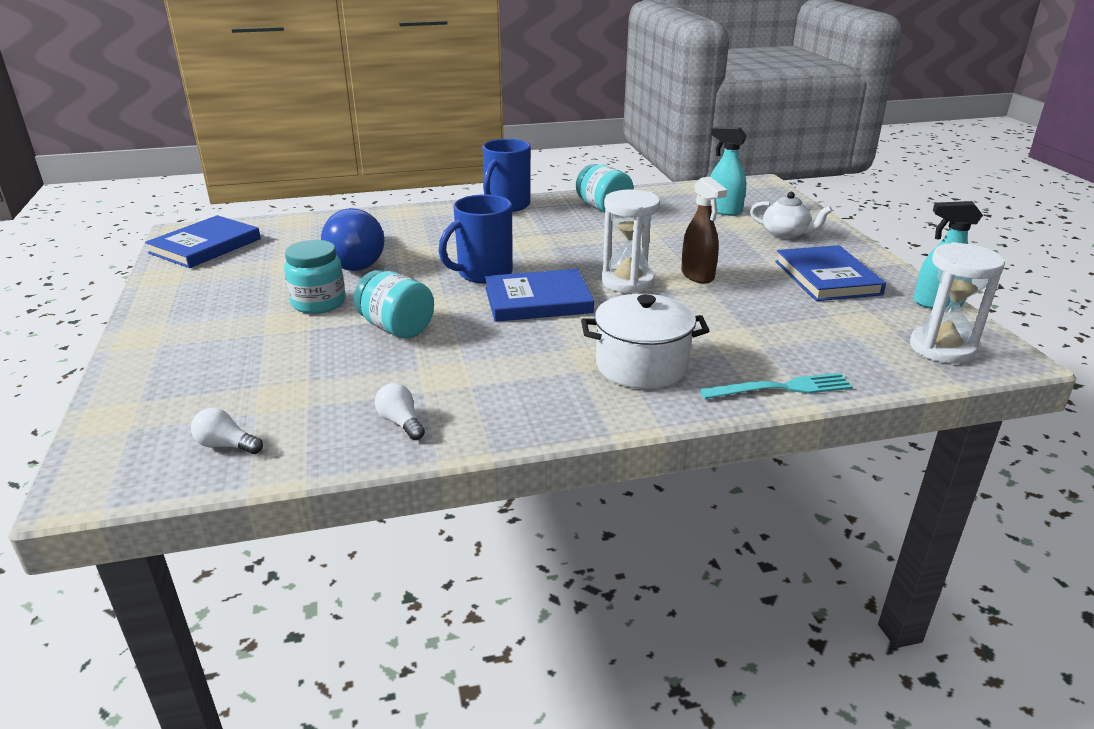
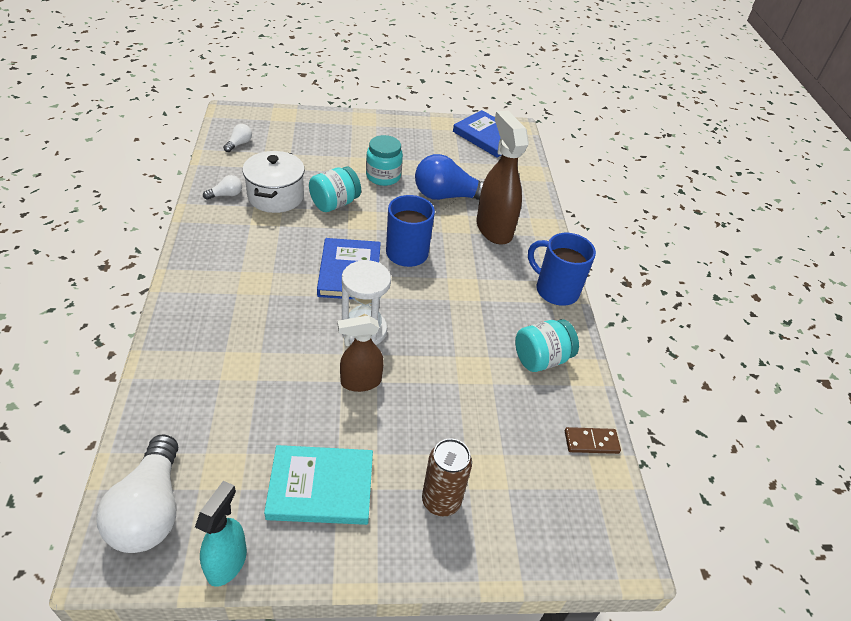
camera: 95 degrees right, 15 degrees up
(417, 233) = (494, 229): none -> brown spray bottle
(641, 366) = (230, 302): white pot -> white pot (276, 196)
(678, 192) = (591, 442): none -> brown domino
(723, 211) = (522, 466): turquoise spray bottle -> none
(782, 388) = (161, 366): turquoise fork -> none
(786, 234) = (441, 501): white teapot -> brown can
(827, 278) = (321, 487): blue book -> turquoise book
(941, 348) = (150, 510): white hourglass -> white light bulb

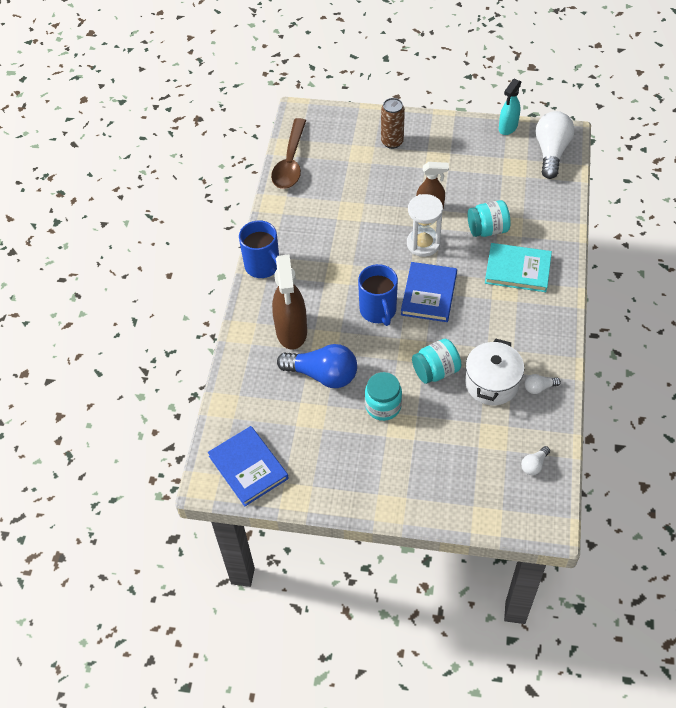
camera: 160 degrees left, 10 degrees up
(321, 487) = (459, 154): turquoise book -> turquoise book (517, 269)
(541, 359) = (299, 214): turquoise jar -> turquoise jar (487, 230)
(591, 442) = (290, 162): brown domino -> brown spoon

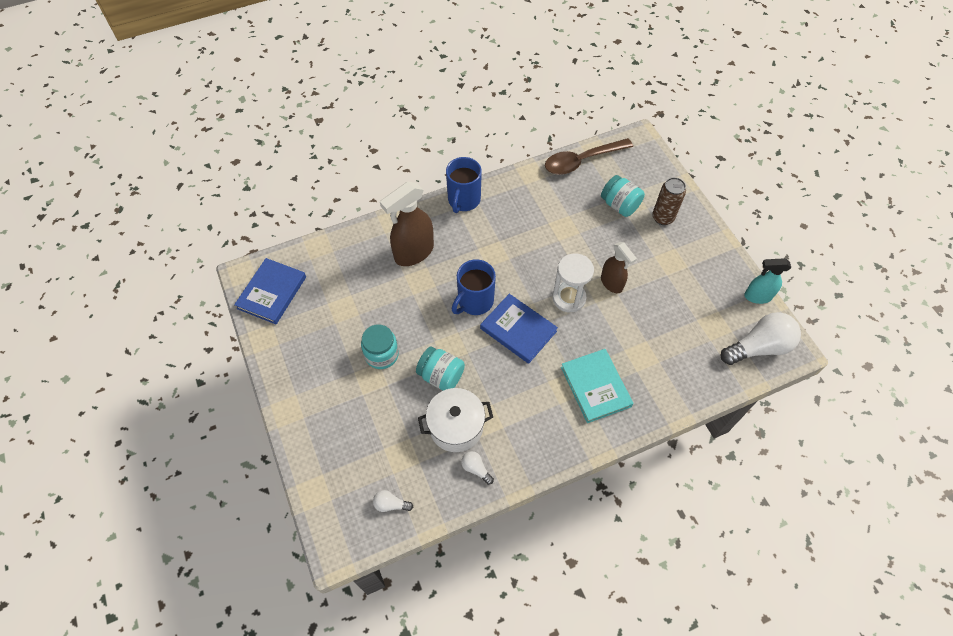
camera: 55 degrees right, 5 degrees up
(323, 375) = (386, 296): blue light bulb -> none
(429, 294) = (518, 330): blue book -> blue book turned 60 degrees clockwise
(487, 230) = (623, 340): turquoise jar -> turquoise jar (619, 205)

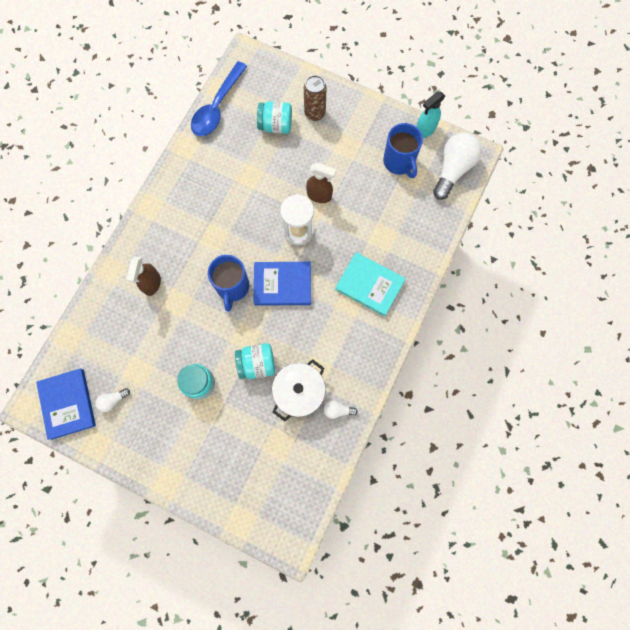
camera: 40 degrees left, 15 degrees up
(391, 504) = (301, 483): white light bulb -> white light bulb (113, 400)
(413, 253) = (152, 284): brown spray bottle -> brown spray bottle, size x0.62
(463, 200) = (153, 209): blue mug -> blue mug (399, 162)
(582, 161) = (217, 107): brown spoon -> blue spoon

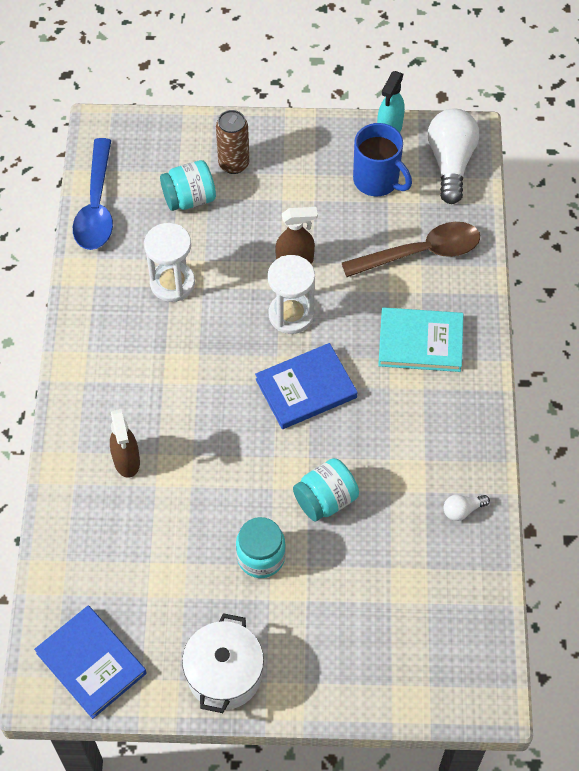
camera: 25 degrees left, 15 degrees down
(113, 400) = (153, 630): white light bulb -> none
(232, 287) = (240, 419): blue mug -> none
(237, 178) = (172, 283): none -> white hourglass
(299, 392) = (400, 510): white pot -> white pot (224, 674)
(401, 224) = (420, 253): none -> brown spoon

